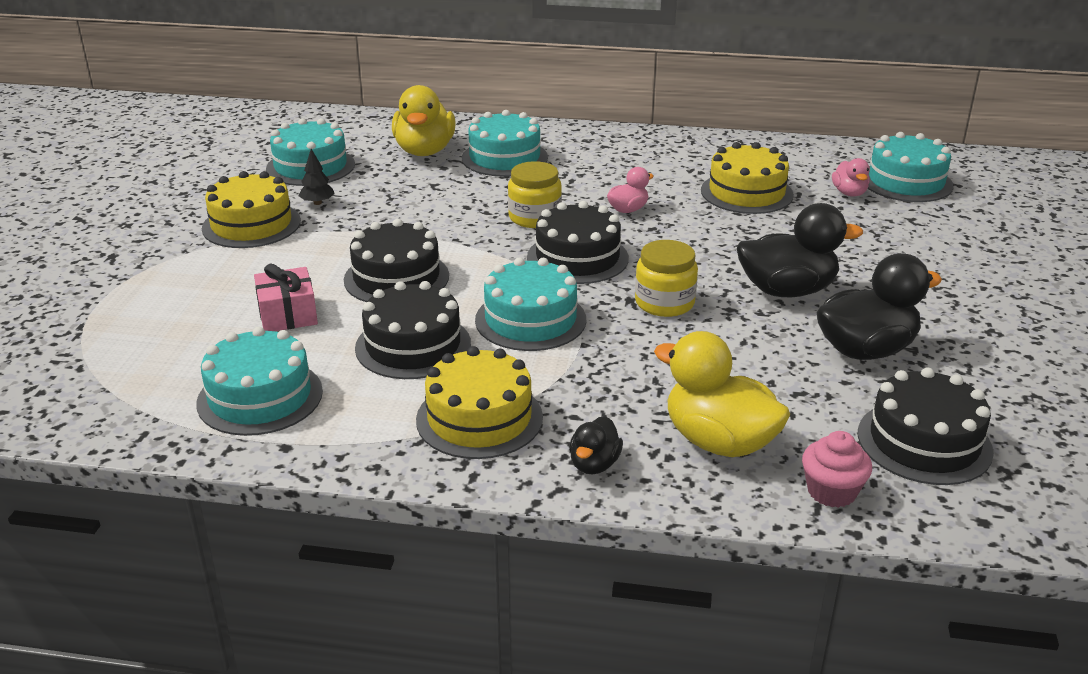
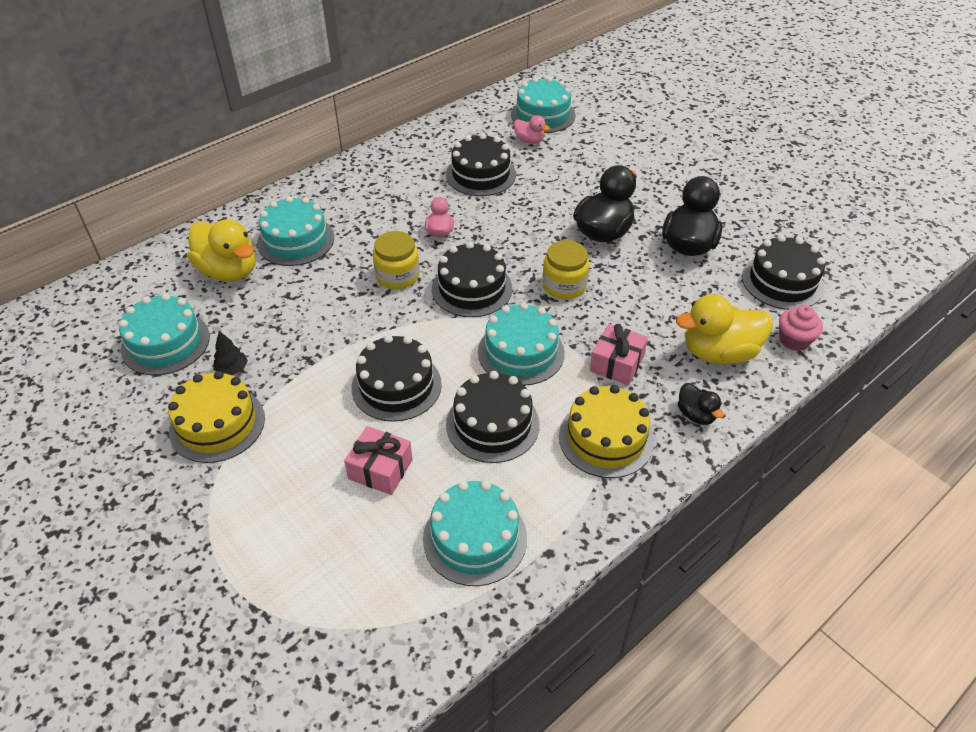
camera: 50 degrees left, 15 degrees up
(597, 381) = (616, 363): none -> pink gift
(746, 193) = (481, 174): yellow cake -> black cake

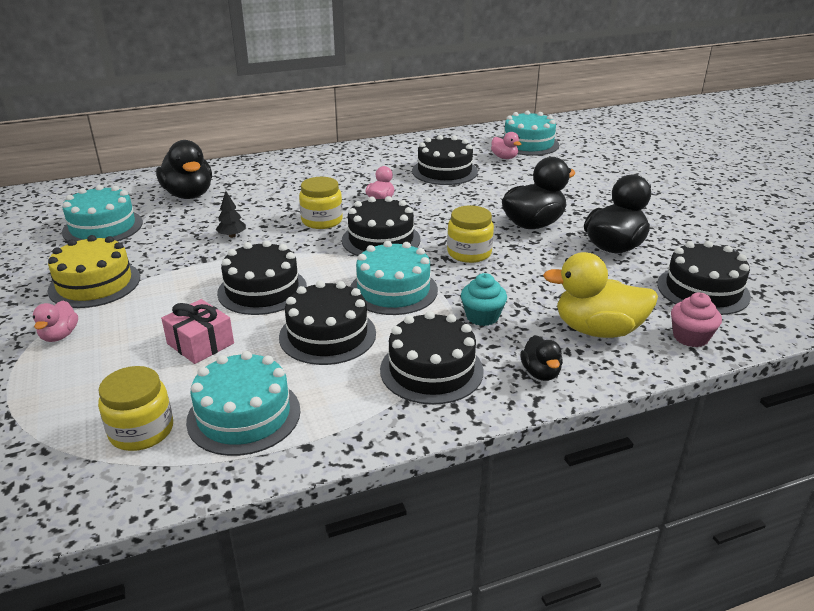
camera: 20 degrees right, 15 degrees down
(229, 271) = (189, 195): yellow duck -> black duck
(231, 501) = (59, 335): none -> pink duck
(232, 369) = (137, 252): black tree -> black tree (232, 236)
(296, 240) = (256, 186): turquoise cake -> none
(394, 584) = (141, 431): none -> yellow jar
(606, 438) = (431, 370): yellow cake -> black cake
(616, 363) = (482, 317): pink gift -> turquoise cupcake

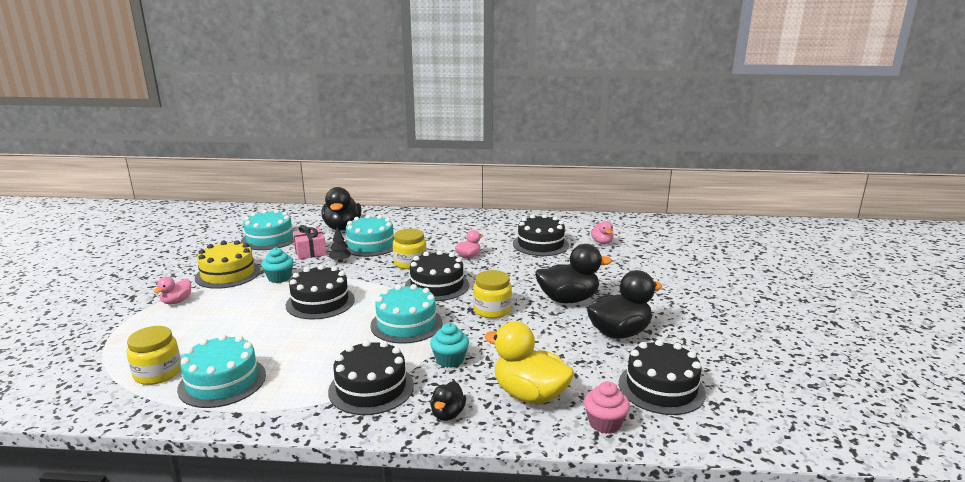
camera: 25 degrees right, 10 degrees down
(174, 273) = (279, 278): none -> turquoise cupcake
(200, 343) = (246, 328): pink gift -> pink gift (310, 251)
(327, 335) = (329, 343): black cake -> none
(528, 144) = (635, 235): turquoise cake -> turquoise cake (370, 245)

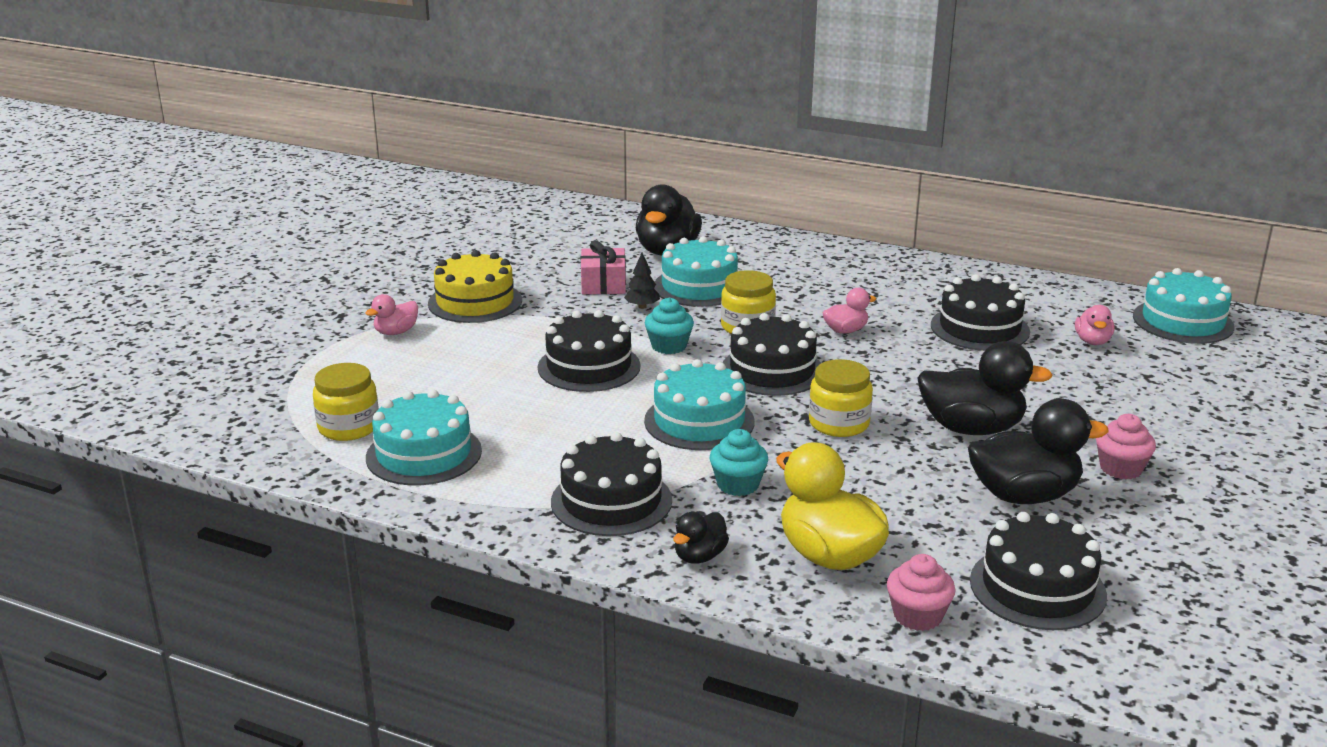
camera: 20 degrees right, 5 degrees up
(269, 239) = (551, 254): turquoise cake -> turquoise cake (1183, 321)
(279, 278) = (544, 320): turquoise cupcake -> turquoise cupcake (669, 346)
(659, 307) = (1120, 468): none -> pink cupcake

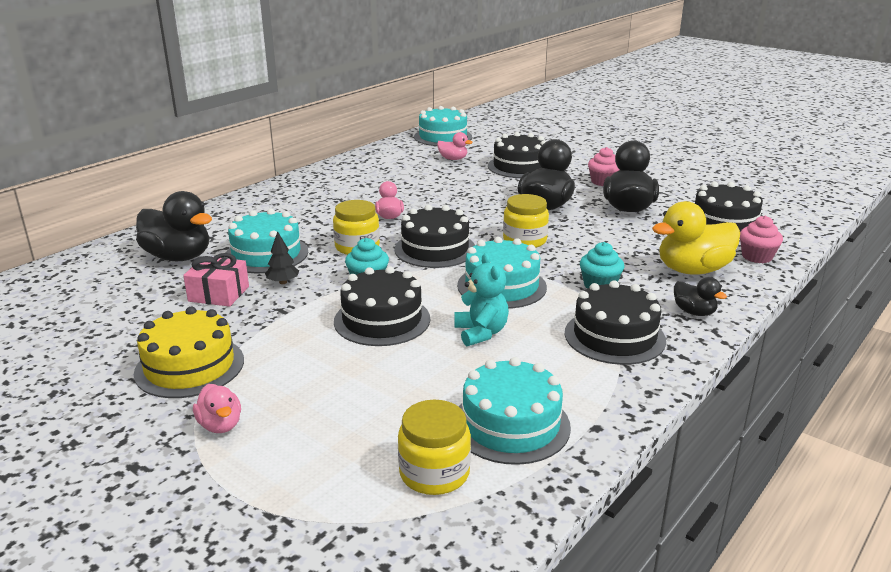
camera: 75 degrees left, 0 degrees up
(585, 421) = (481, 333): none -> turquoise teddy bear
(980, 328) = (415, 180): black cake -> black cake (519, 166)

